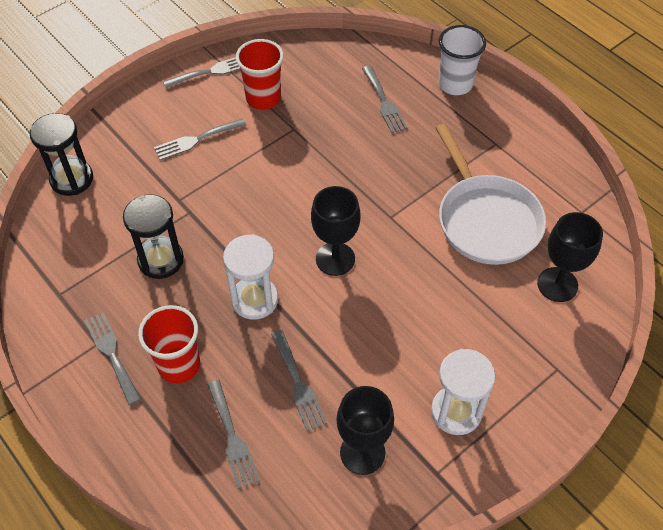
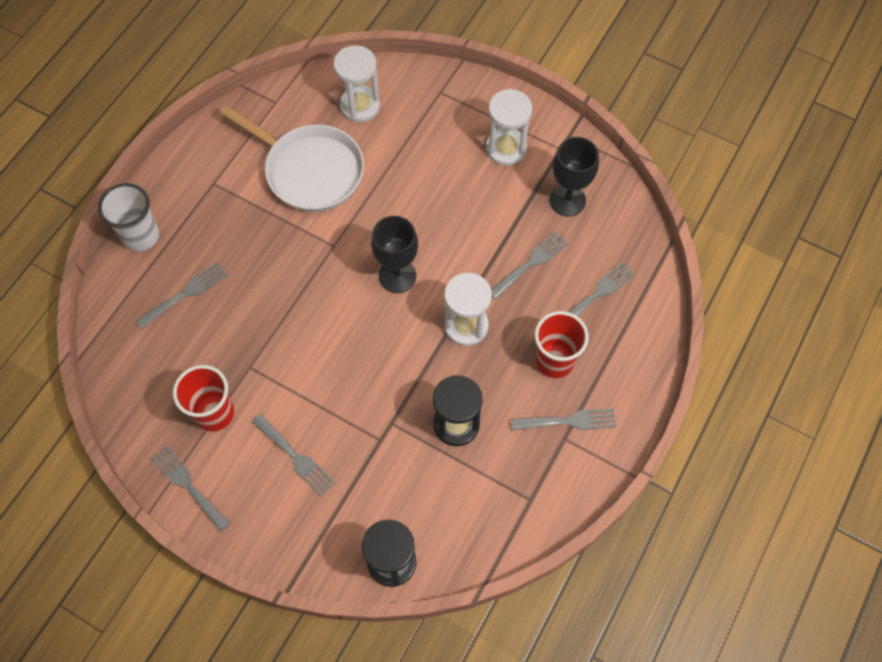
camera: 110 degrees left, 10 degrees up
(111, 354) = (568, 421): grey fork -> grey fork turned 135 degrees counterclockwise
(486, 220) = (309, 170): white pan -> white pan turned 75 degrees clockwise
(557, 284) = (360, 106): black goblet -> white hourglass

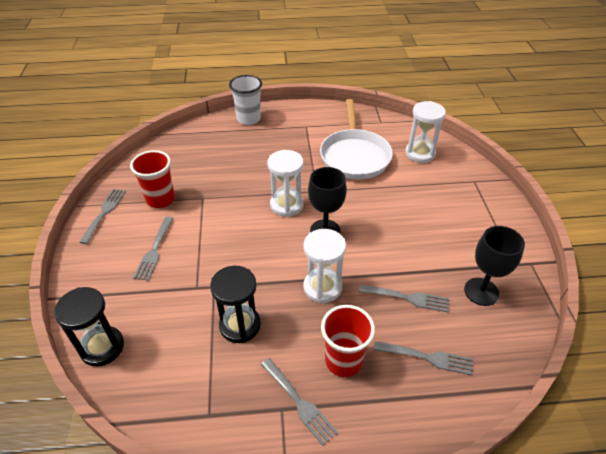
camera: 55 degrees right, 20 degrees down
(186, 293) = (228, 150): grey fork -> none
(506, 148) = (477, 234): white hourglass -> white hourglass (286, 205)

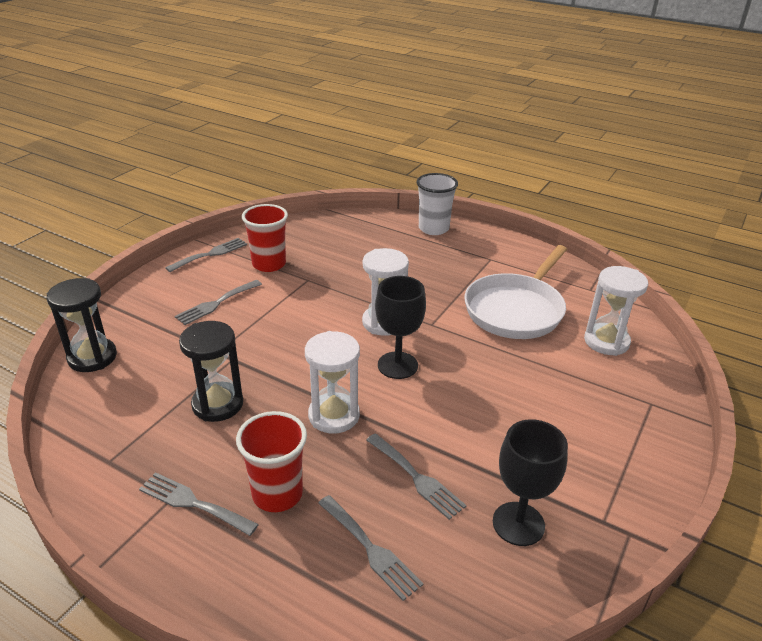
camera: 35 degrees right, 10 degrees down
(299, 403) = (193, 503): grey fork -> grey fork turned 120 degrees clockwise

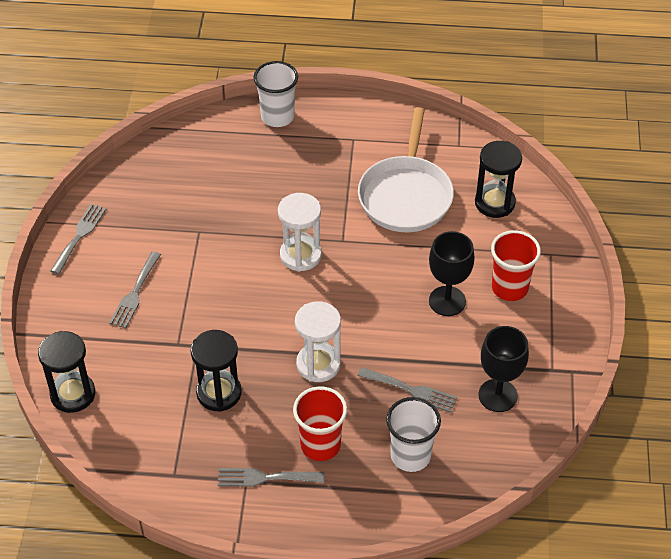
camera: 25 degrees left, 15 degrees up
(269, 264) = (148, 226): red cup -> red cup (509, 288)
(370, 549) = (410, 456): grey fork -> white cup
(397, 365) = (339, 296): black goblet -> black goblet (447, 301)
(606, 341) = (494, 203): white hourglass -> black hourglass

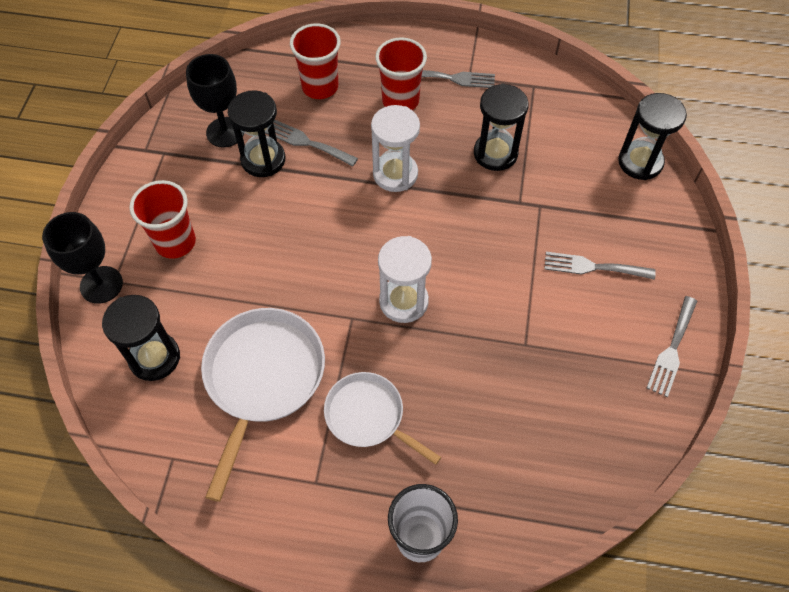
camera: 175 degrees left, 10 degrees up
(135, 293) = (593, 267): grey fork -> grey fork turned 105 degrees counterclockwise
(320, 178) = (368, 416): none -> white pan
(410, 456) = (320, 87): white cup -> red cup
(447, 301) = (248, 232): black goblet -> black goblet (101, 285)
(451, 369) = (263, 160): none -> black hourglass

